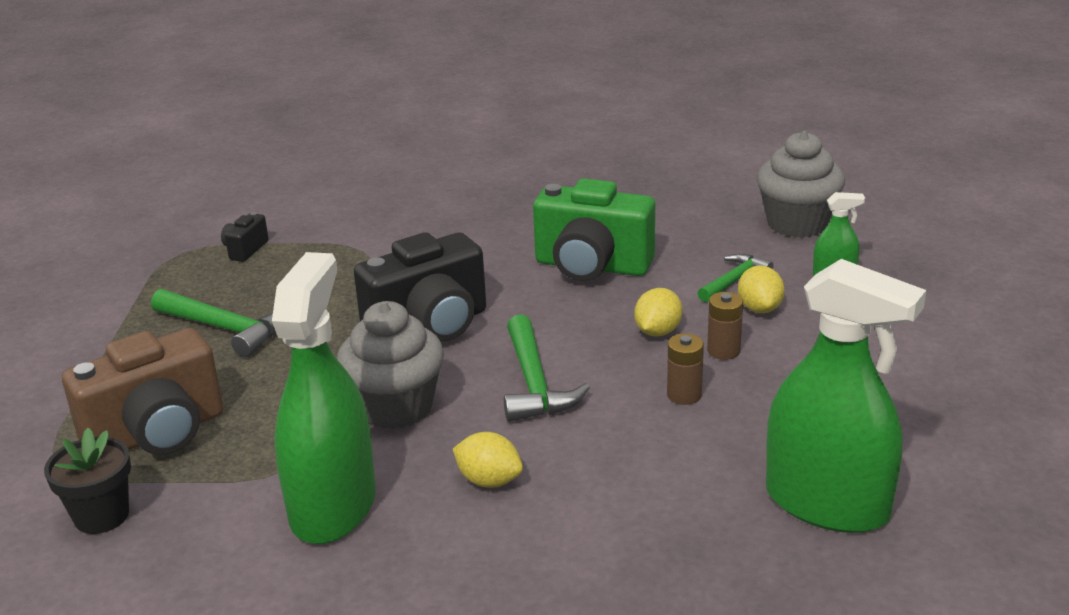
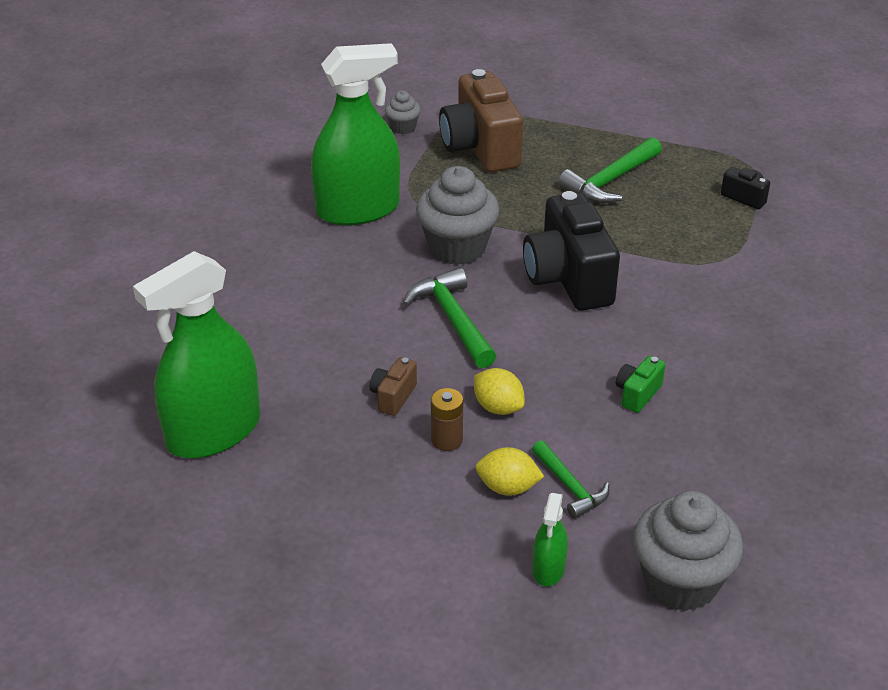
camera: 105 degrees right, 10 degrees up
(101, 516) = (403, 127): black flower pot -> grey cupcake
(333, 506) = (358, 209): green spray bottle -> green spray bottle turned 45 degrees counterclockwise
(489, 481) = (344, 276): yellow lemon -> none
(534, 384) = (452, 319): green hammer -> green hammer turned 60 degrees clockwise
(592, 266) = (637, 394): green camera -> green camera, size x0.44
(684, 395) = (393, 397): brown battery -> brown camera

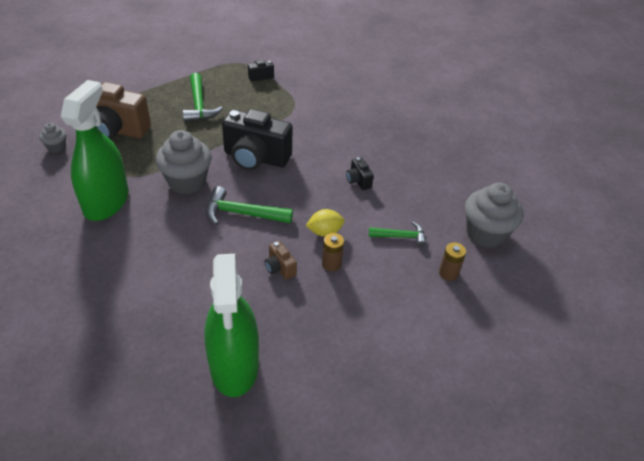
camera: 60 degrees left, 5 degrees up
(508, 487) = (384, 259): yellow lemon -> none
(548, 569) = (448, 273): green spray bottle -> brown battery
(637, 394) = (358, 181): green camera -> black camera

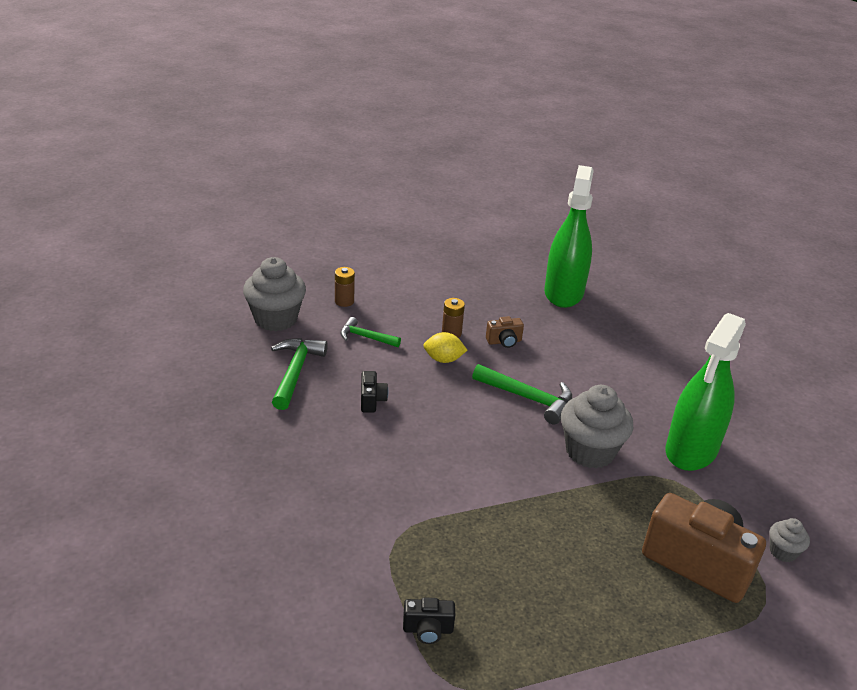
camera: 160 degrees left, 10 degrees down
(199, 105) = (558, 583): green hammer -> green hammer (295, 372)
(256, 158) = (491, 462): black camera -> none
(279, 268) = (504, 342): brown camera -> brown camera turned 90 degrees clockwise

